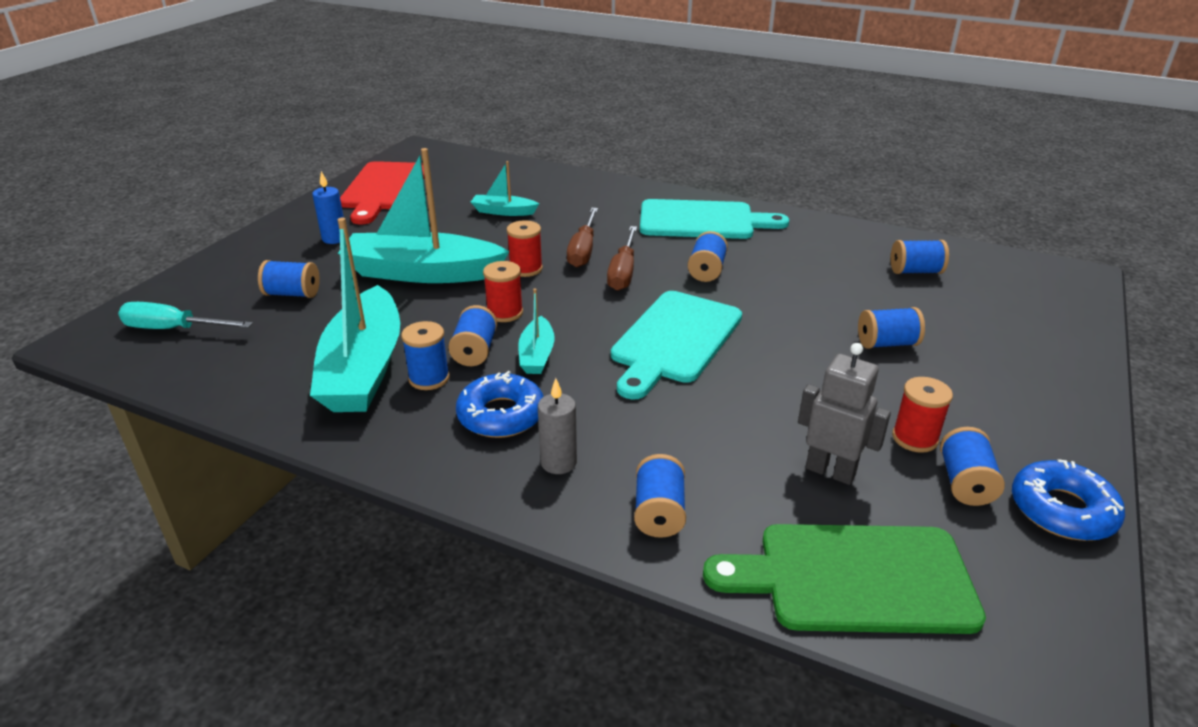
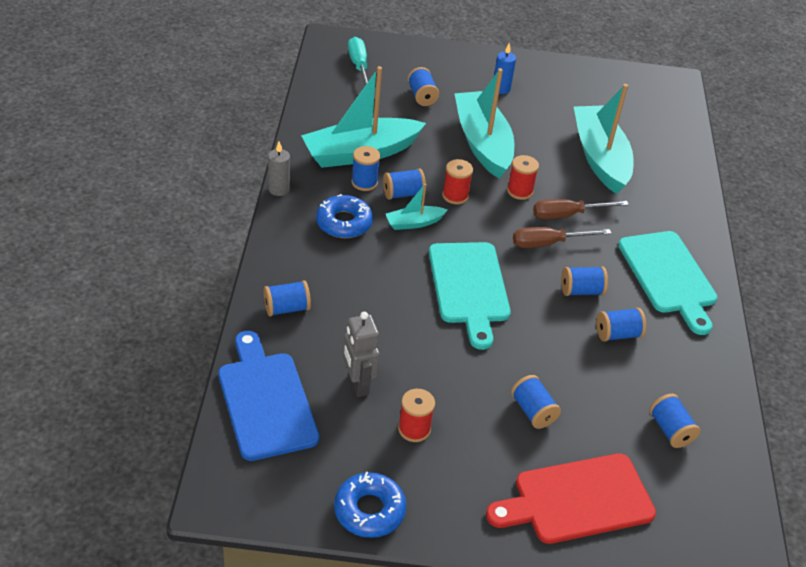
camera: 65 degrees right, 10 degrees up
(384, 189) = (590, 86): red cutting board -> red cutting board (577, 500)
(503, 211) = (599, 157): turquoise boat -> turquoise boat, size x2.13
(558, 462) = (311, 257): grey candle -> grey candle (279, 189)
(674, 340) = (469, 287): turquoise cutting board -> turquoise cutting board turned 105 degrees counterclockwise
(830, 471) = (358, 384): grey robot -> grey robot turned 150 degrees clockwise
(854, 578) = (266, 400): green cutting board -> blue cutting board
(965, 483) = (376, 456): blue spool -> blue spool (617, 334)

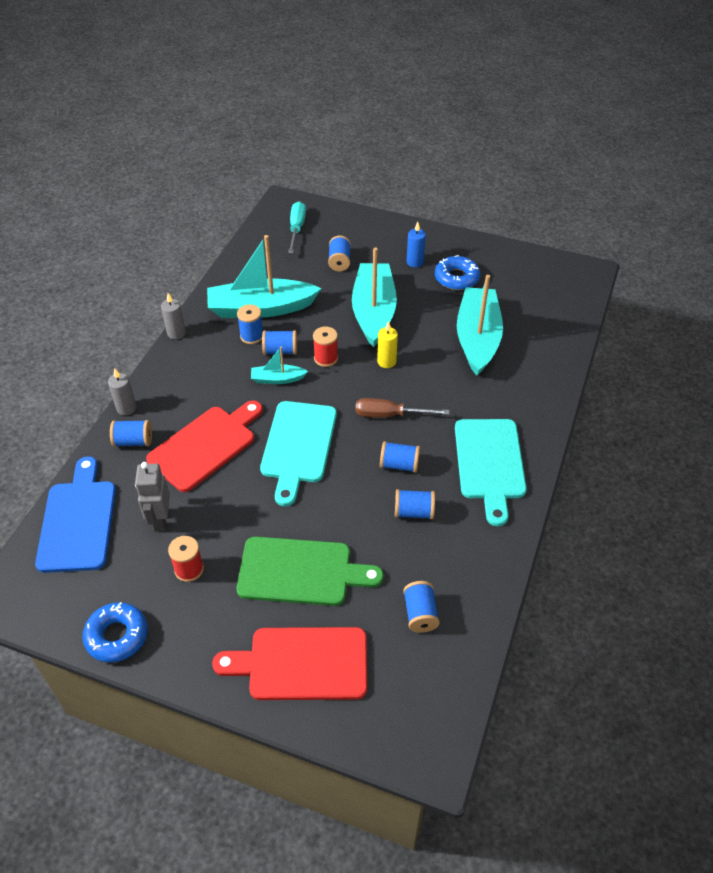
camera: 20 degrees right, 5 degrees up
(261, 275) = (126, 408): none -> grey candle
(344, 223) = (217, 371): blue donut -> blue donut (456, 278)
(369, 301) = (205, 445): none -> red cutting board
(520, 191) = (386, 361): red spool -> yellow candle
(532, 411) = (300, 572): blue spool -> green cutting board
(567, 215) = (420, 390): brown screwdriver -> none

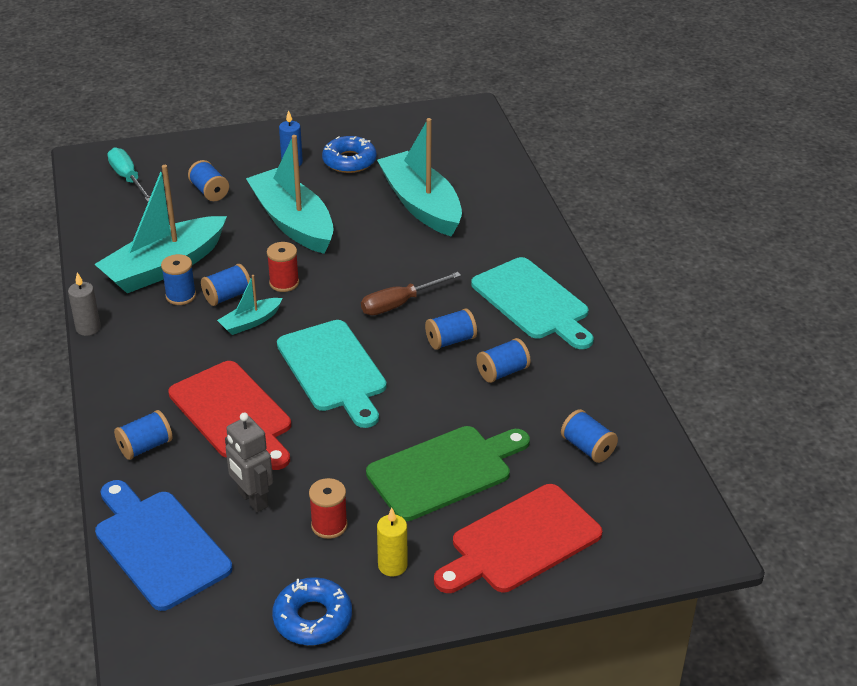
camera: 35 degrees left, 10 degrees down
(126, 408) = (103, 421): grey candle -> none
(205, 445) = (233, 414): red cutting board -> red cutting board turned 135 degrees clockwise
(386, 361) = (350, 260): yellow candle -> yellow candle (392, 565)

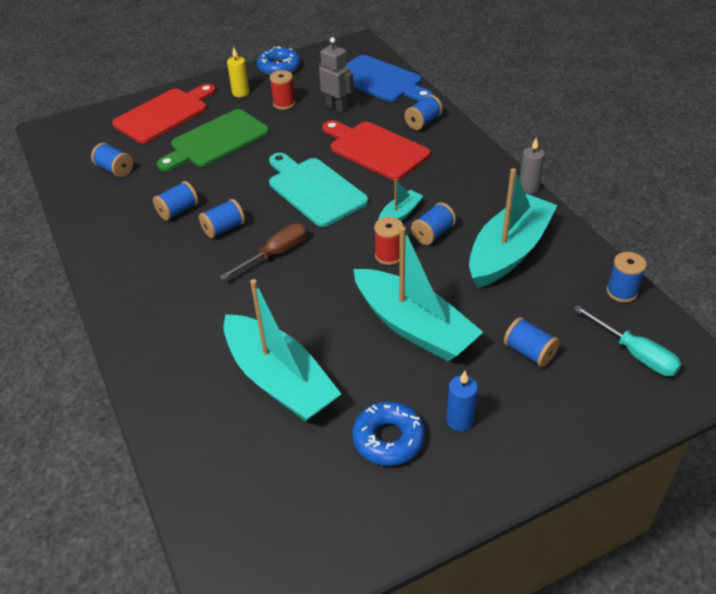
camera: 170 degrees right, 5 degrees up
(181, 296) = (474, 227): blue spool -> blue spool (621, 292)
(533, 302) = (150, 278): turquoise cutting board -> none

